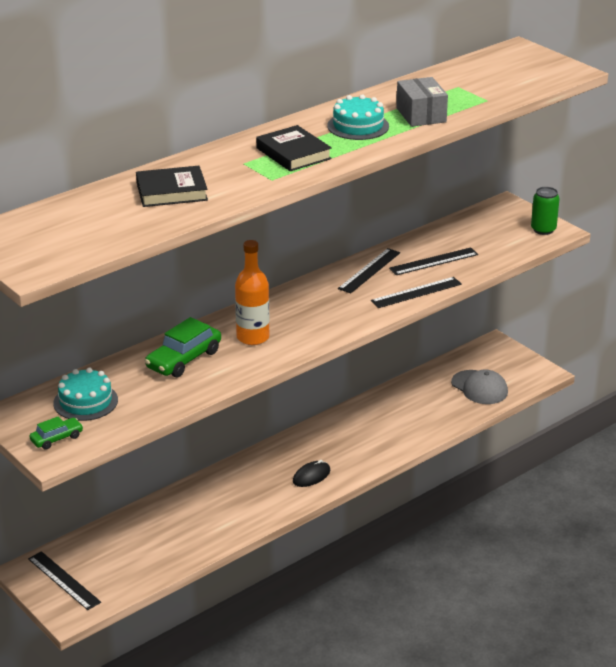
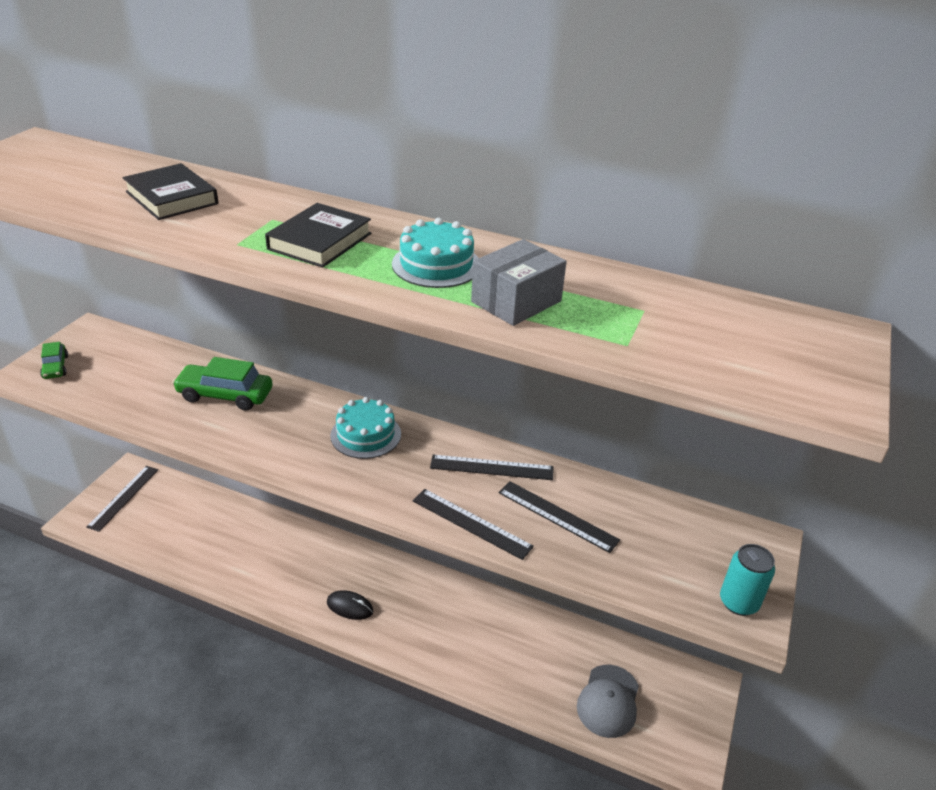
camera: 60 degrees right, 5 degrees up
(57, 438) = (55, 367): green car -> green car turned 45 degrees clockwise
(85, 401) = (124, 363): turquoise cake -> turquoise cake (366, 435)
(253, 337) = (291, 426): orange bottle -> none
(543, 229) = (738, 602): green can -> turquoise can

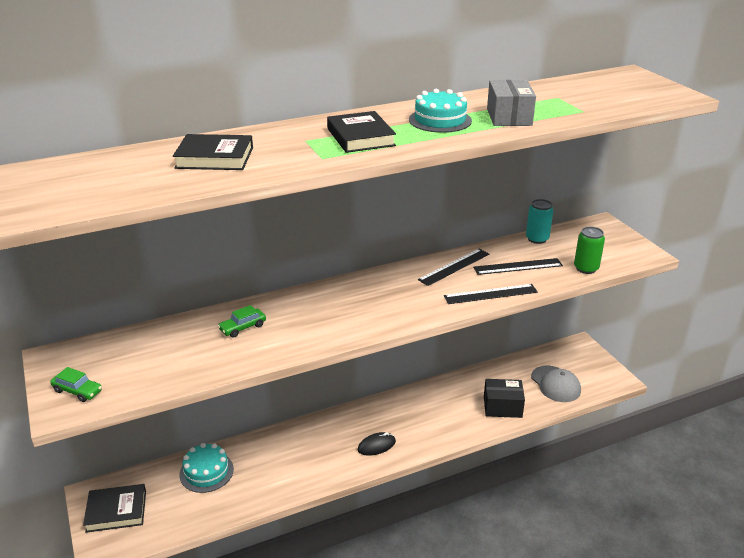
camera: 45 degrees left, 5 degrees down
(124, 497) = (116, 511): black ruler -> black book
(225, 395) = (242, 327): green car -> green car, size x0.57
(366, 435) = (366, 293): turquoise cake -> turquoise cake (206, 472)
(514, 673) = (502, 407): none -> black box
(632, 577) = (586, 268): none -> green can
(738, 602) = (632, 251): turquoise can -> turquoise can (537, 239)

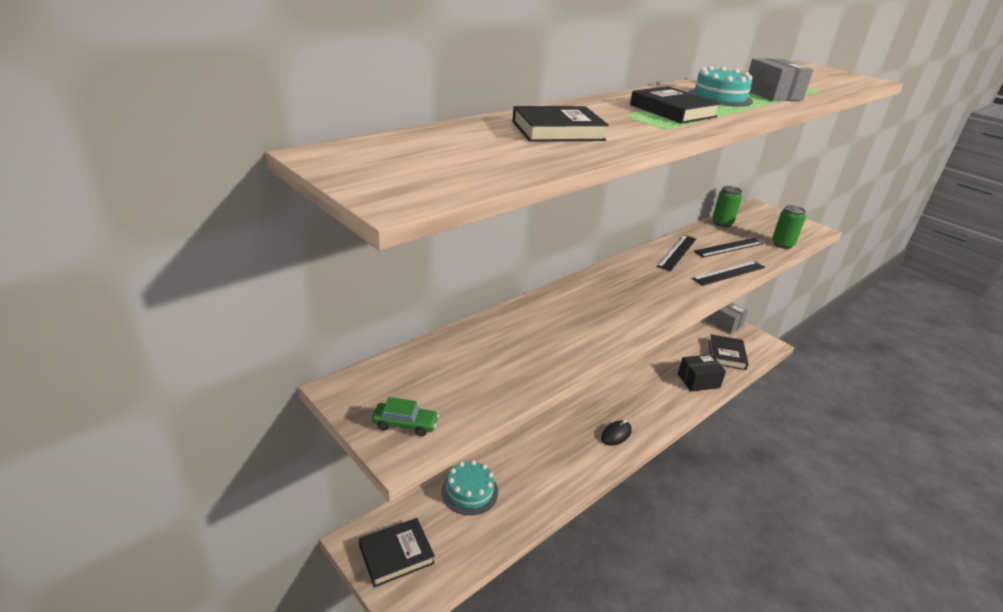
camera: 20 degrees left, 0 degrees up
(242, 327) = (533, 329): green car -> none
(537, 239) = (722, 223): turquoise can -> green can
(555, 384) = (726, 355): grey cap -> black book
(578, 349) = (724, 323): none -> grey box

